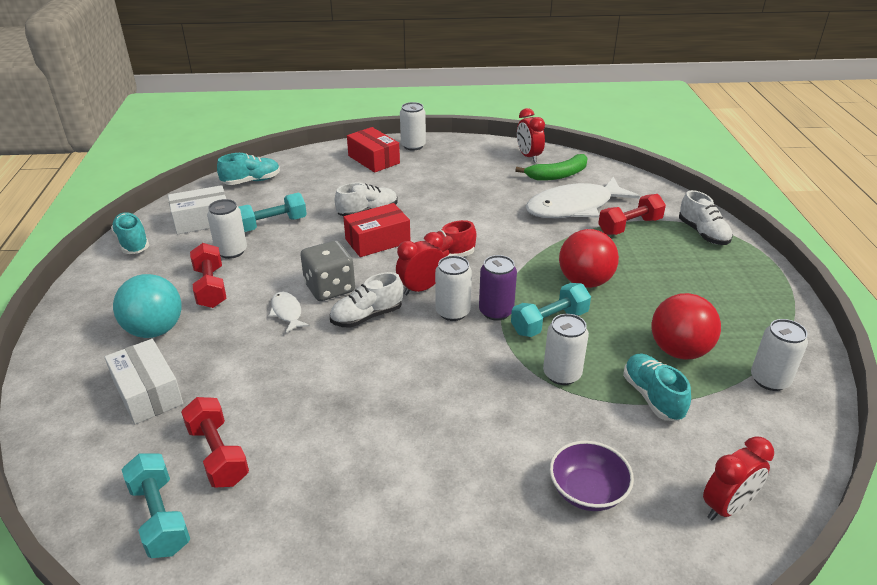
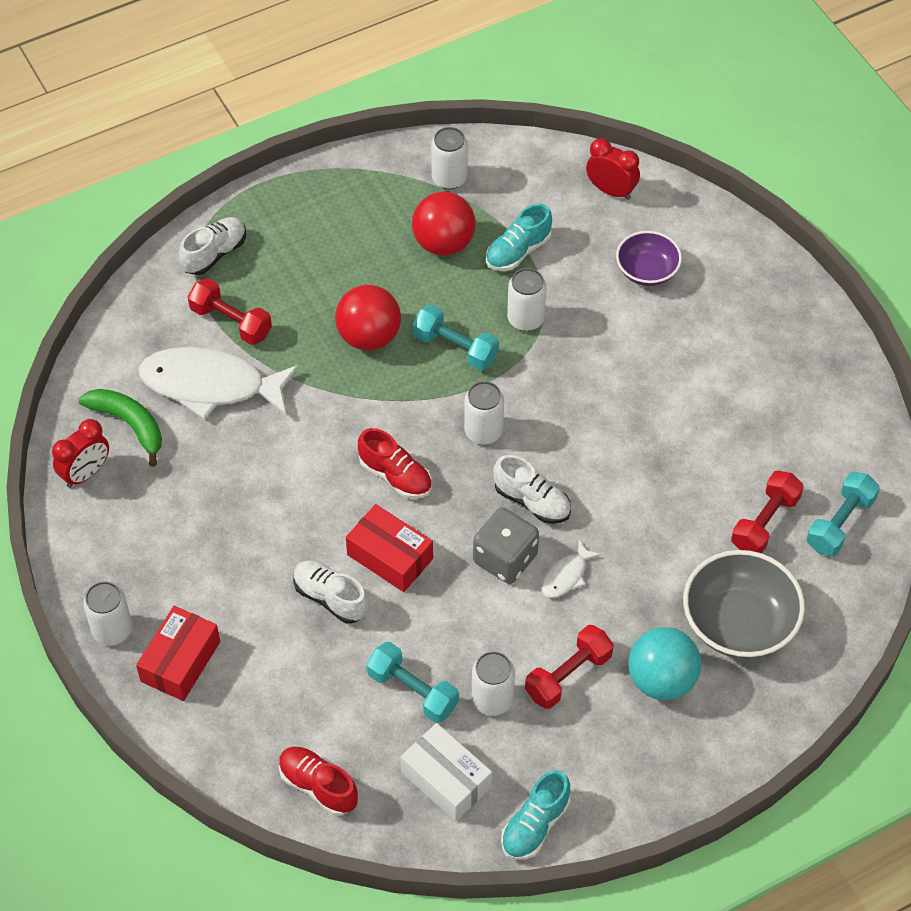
camera: 115 degrees left, 20 degrees up
(148, 393) = (739, 623): white box -> grey bowl
(251, 181) = (318, 786): turquoise shoe -> red shoe
(421, 289) = (460, 474): red clock -> none
(496, 311) = (462, 396): purple can -> none
(574, 207) = (210, 385): white fish -> white fish turned 150 degrees clockwise

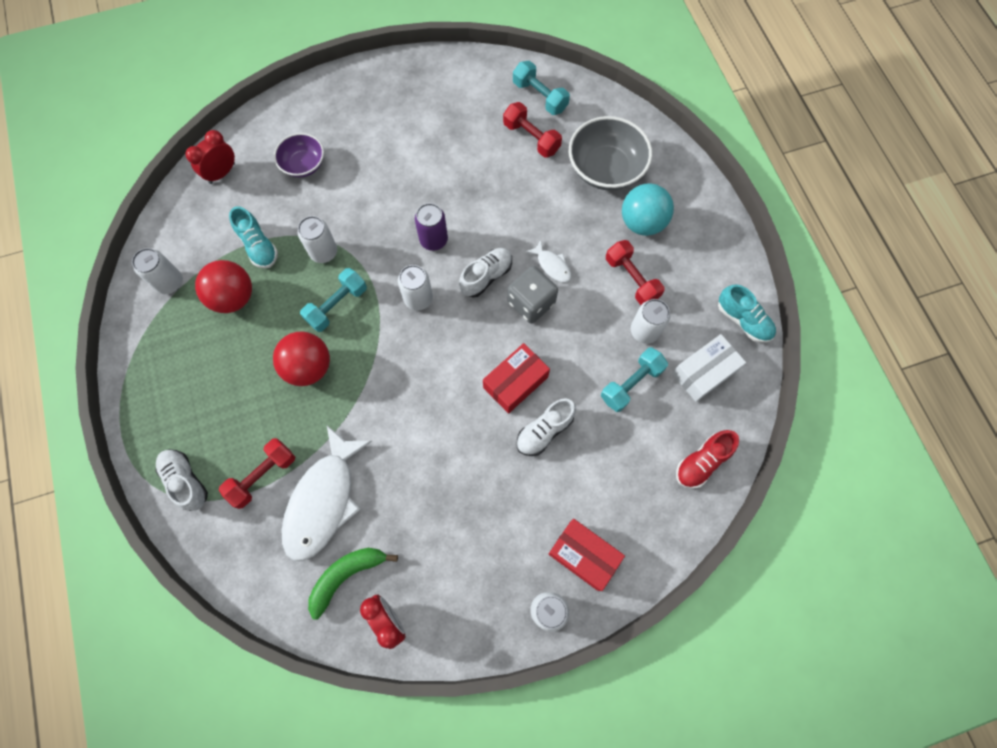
camera: 80 degrees left, 15 degrees up
(395, 476) = (444, 367): red shoe -> none
(572, 433) = (433, 240): none -> purple can

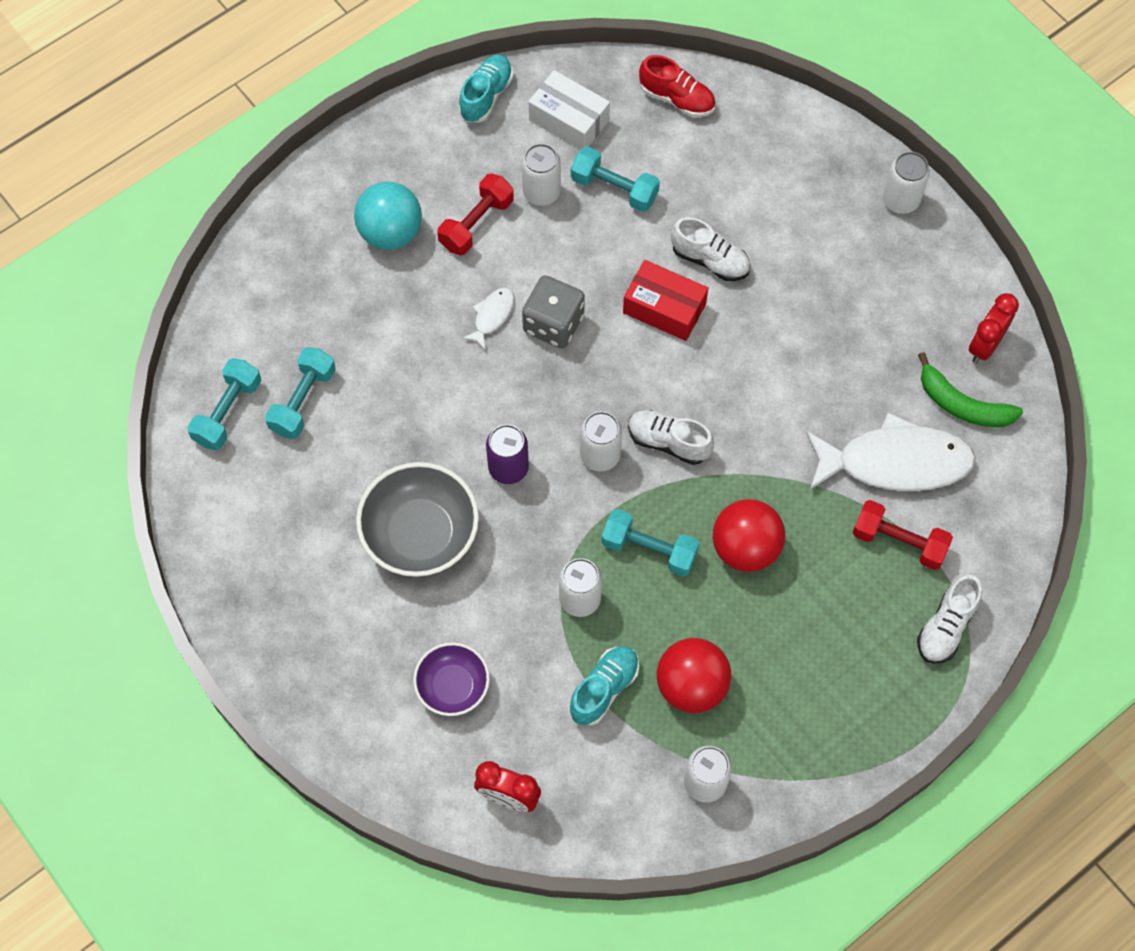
camera: 110 degrees left, 5 degrees down
(486, 276) = (537, 386): white shoe -> white shoe (668, 442)
(531, 138) = (303, 401): red dumbbell -> turquoise dumbbell
(584, 555) = (829, 182): red box -> none
(605, 169) = (323, 296): grey bowl -> grey bowl (420, 534)

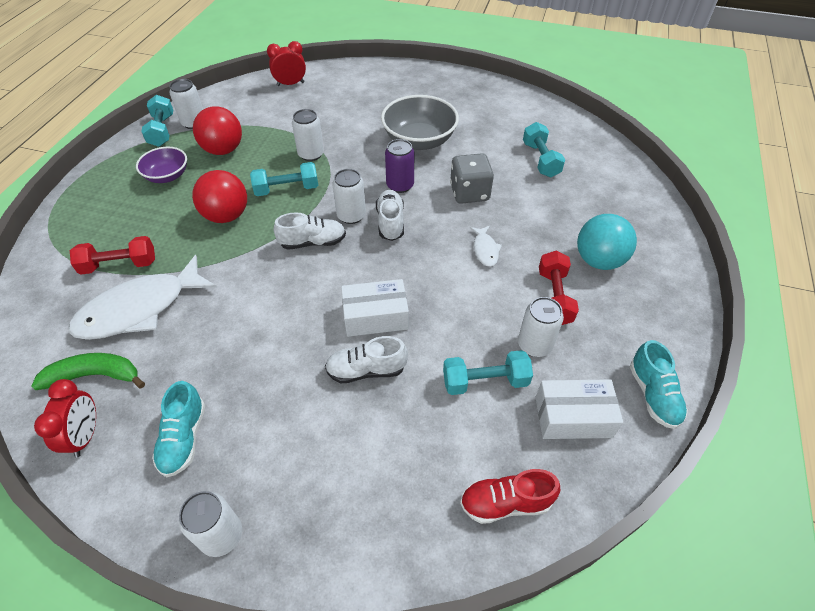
camera: 145 degrees right, 15 degrees down
(228, 412) = (570, 138): turquoise dumbbell -> turquoise dumbbell (162, 131)
(452, 686) = (348, 102): purple bowl -> purple bowl (167, 176)
(553, 324) = (443, 266): grey dice -> grey dice (469, 193)
(604, 689) = (271, 130): turquoise shoe -> turquoise shoe (184, 438)
(664, 308) = (375, 317): red box -> white box
(946, 627) = (69, 238): white shoe -> white shoe (390, 222)

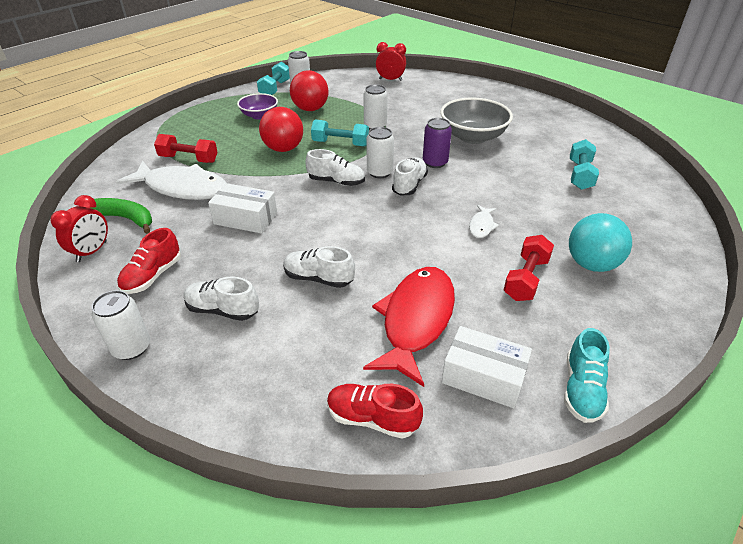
camera: 25 degrees right, 10 degrees down
(140, 309) = (182, 188): white fish -> white fish turned 150 degrees counterclockwise
(184, 438) = (153, 276): turquoise shoe -> red shoe
(291, 448) = (223, 310): none -> white shoe
(375, 317) = (352, 244): white box -> white box (245, 218)
(469, 193) = (494, 182): grey dice -> none
(485, 381) = (416, 320): turquoise dumbbell -> red fish
(534, 345) = (482, 309): white can -> none

